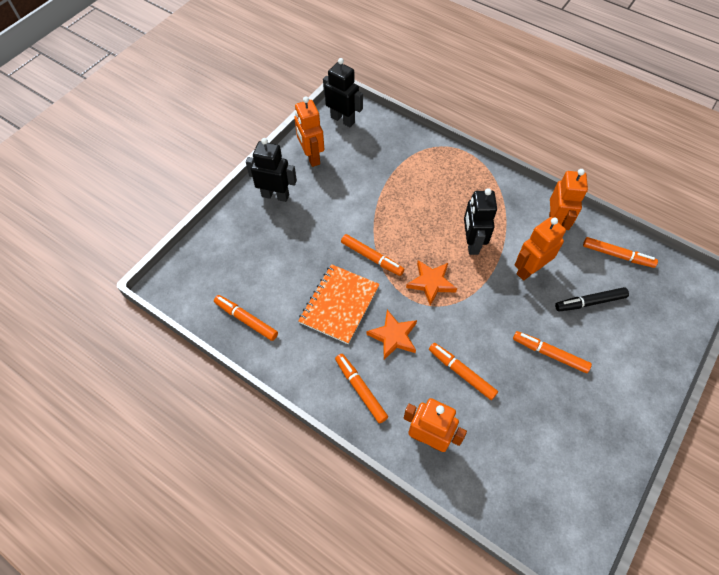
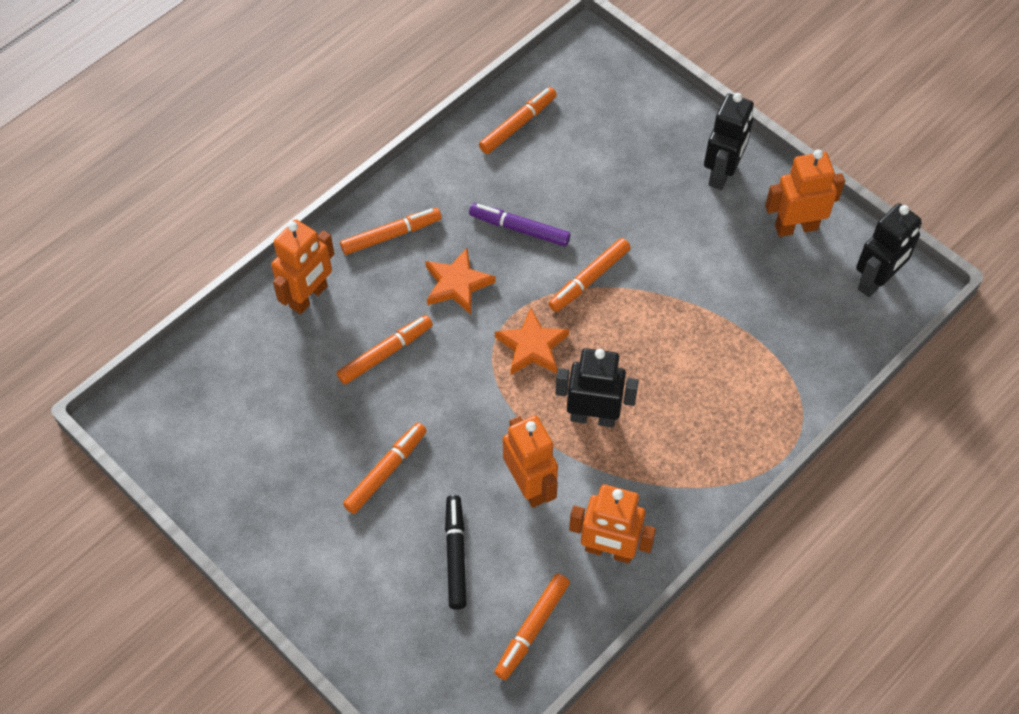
camera: 100 degrees right, 0 degrees up
(339, 304) = (519, 229): orange notebook -> purple marker

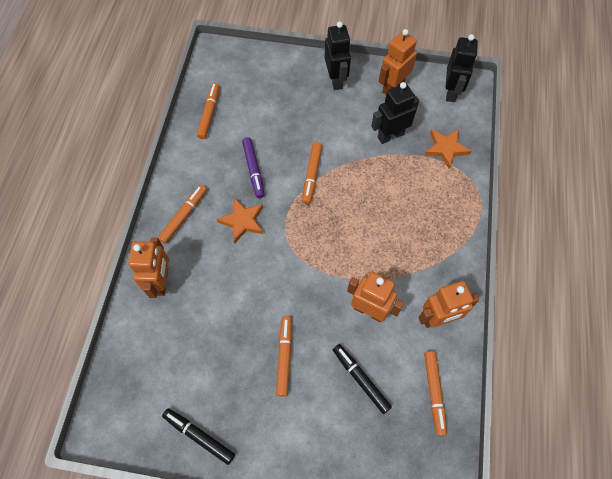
camera: 35 degrees left, 5 degrees up
(226, 493) = (199, 436): none -> black marker
(385, 353) = (231, 287): orange marker -> none
(519, 229) = (253, 170): purple marker -> purple marker turned 90 degrees counterclockwise
(532, 346) = (310, 231): orange star -> orange star (445, 149)
(593, 417) = (372, 249): black robot -> black robot (390, 135)

